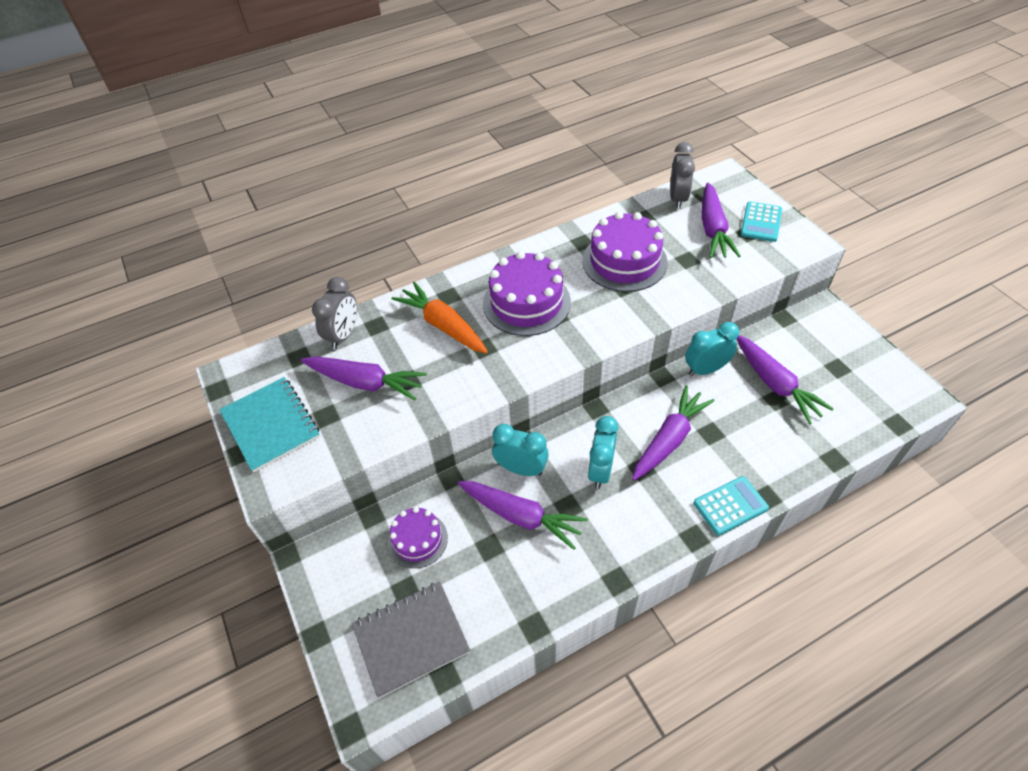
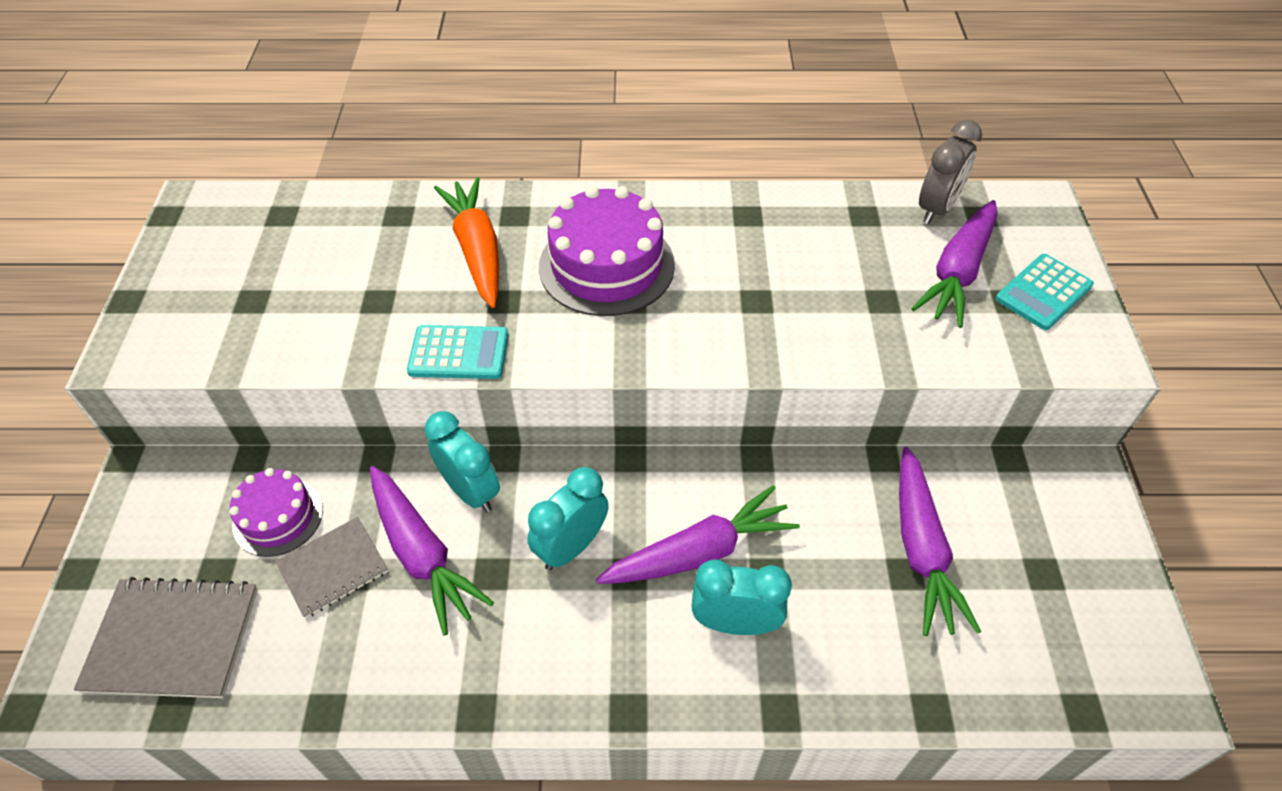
camera: 25 degrees right, 0 degrees up
(271, 425) = (184, 283): turquoise notebook -> none
(343, 335) = (351, 211): grey clock -> none
(365, 382) = (328, 281): purple carrot -> none
(475, 550) = (333, 568): none -> grey notebook
(624, 261) = (787, 265): purple cake -> none
(706, 369) = (829, 478): turquoise clock -> turquoise clock (735, 623)
(730, 505) = (716, 694): turquoise calculator -> turquoise calculator (459, 353)

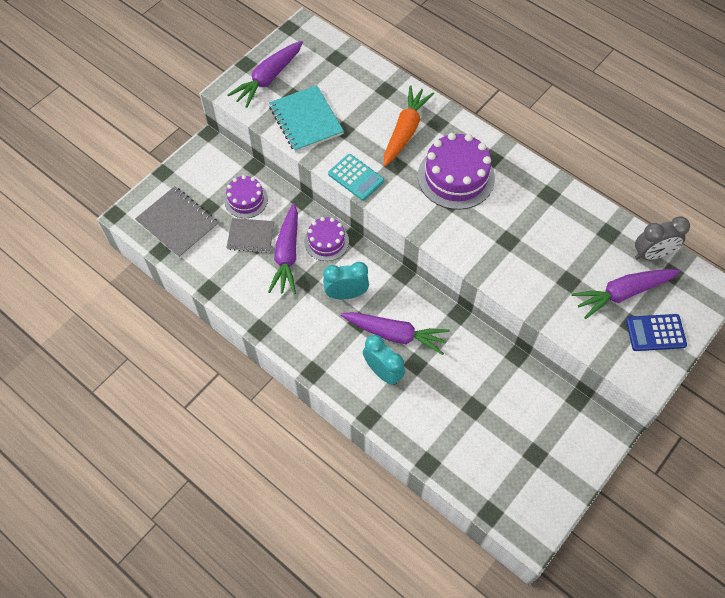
camera: 40 degrees right, 10 degrees up
(303, 322) = (306, 120): none -> turquoise notebook
(470, 491) = (326, 241): turquoise clock -> purple cake
(921, 550) = (491, 404): purple carrot -> purple carrot (268, 79)
(1043, 292) = (655, 333): turquoise calculator -> blue calculator

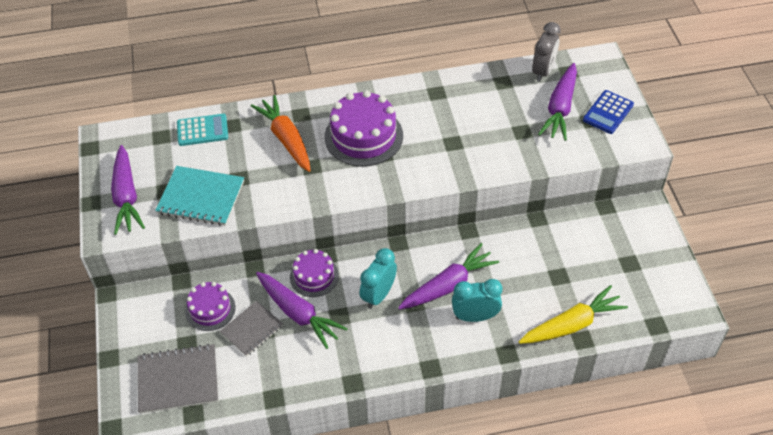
camera: 50 degrees left, 10 degrees down
(356, 177) = (296, 200): turquoise calculator -> turquoise calculator (202, 130)
(435, 447) = (572, 324): none -> yellow carrot

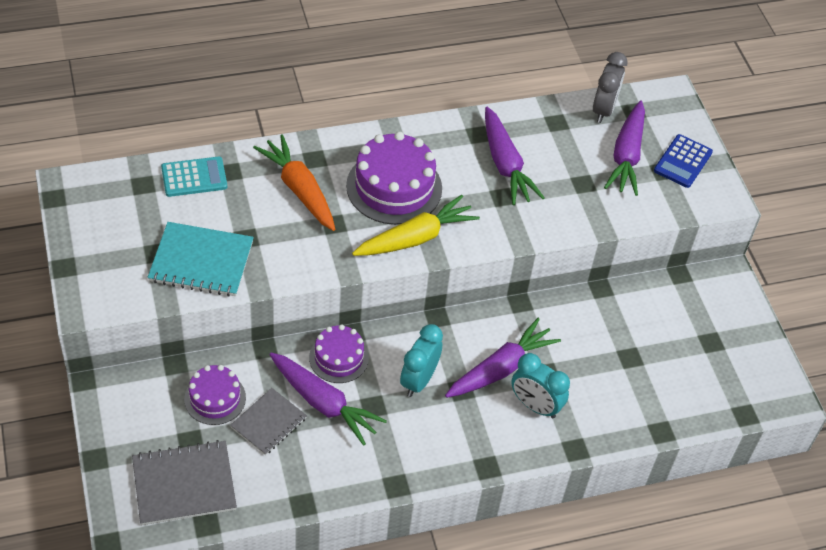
camera: 10 degrees left, 0 degrees up
(126, 196) = (108, 260): purple carrot -> purple carrot (505, 165)
(475, 316) = (535, 406): turquoise clock -> turquoise clock turned 135 degrees counterclockwise
(572, 324) = (648, 414): yellow carrot -> yellow carrot (416, 238)

